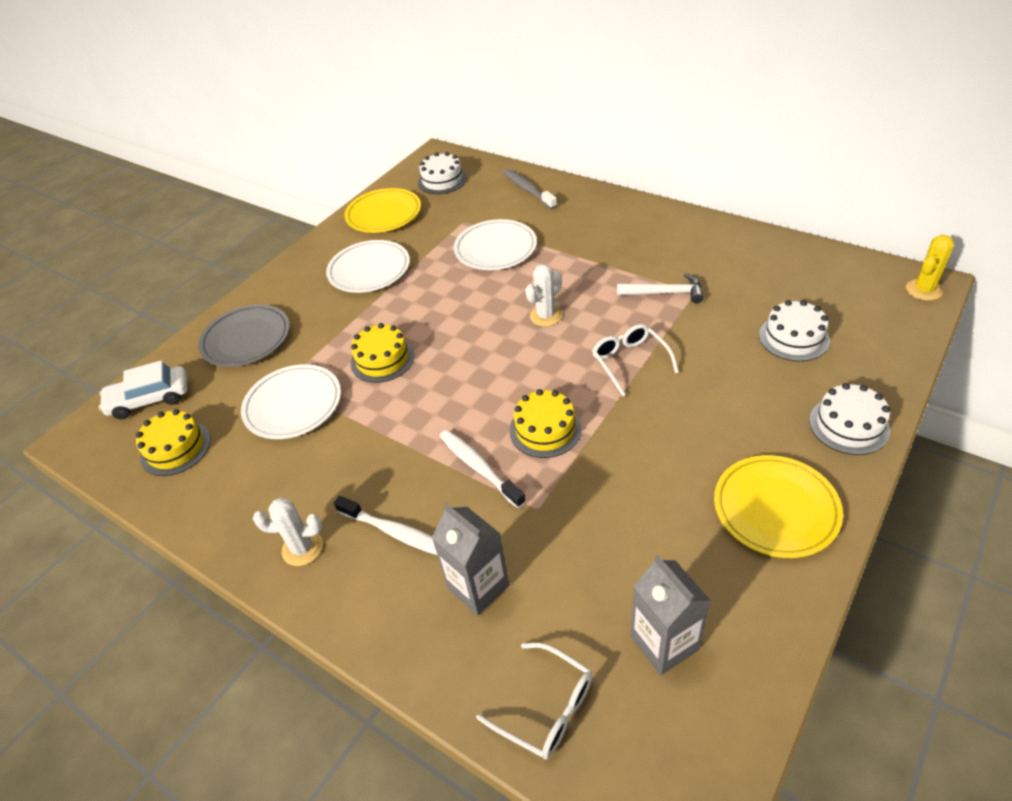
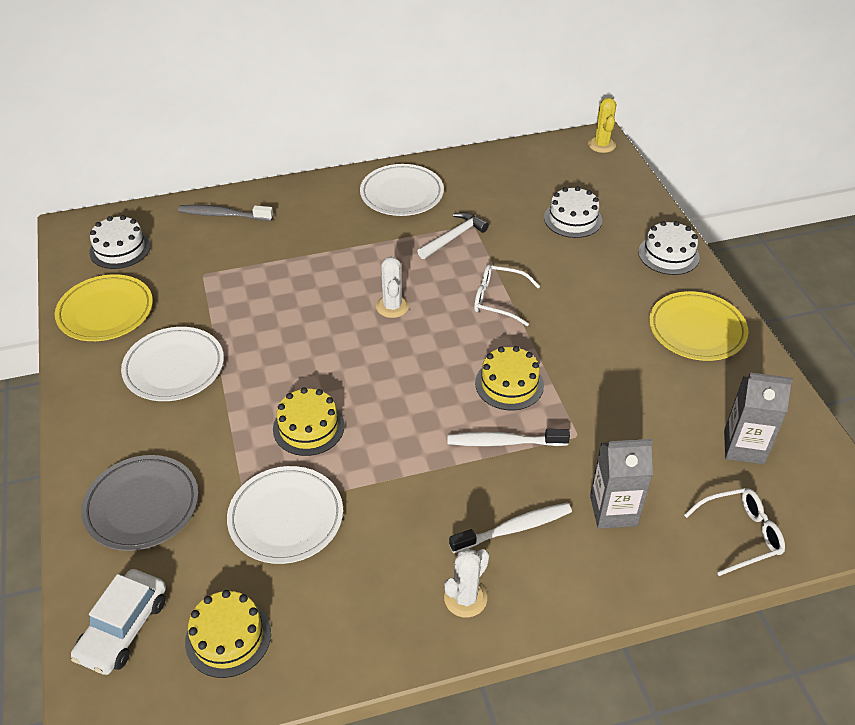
camera: 55 degrees left, 0 degrees up
(495, 249) = (270, 280): white plate -> white plate (402, 194)

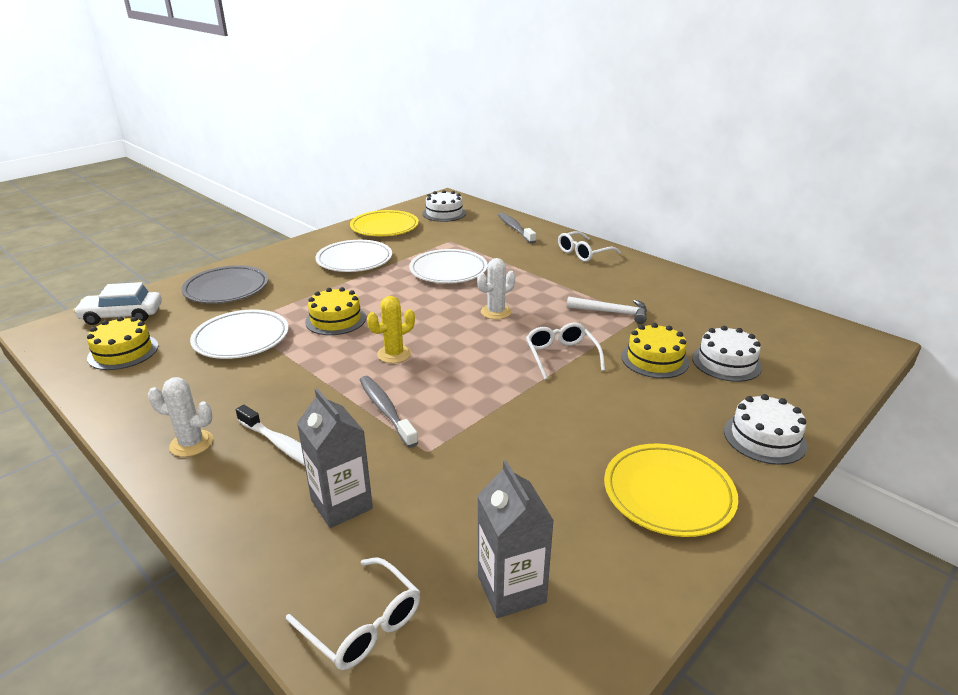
camera: 60 degrees right, 15 degrees down
(327, 197) = (583, 253): none -> white glasses
(402, 194) = (631, 277): white plate -> white plate (448, 270)
(503, 442) = (386, 410): white toothbrush -> grey toothbrush
(509, 384) = (461, 392): yellow cake -> yellow cake (654, 359)
(601, 145) = (866, 347): yellow cactus -> yellow cactus (394, 354)

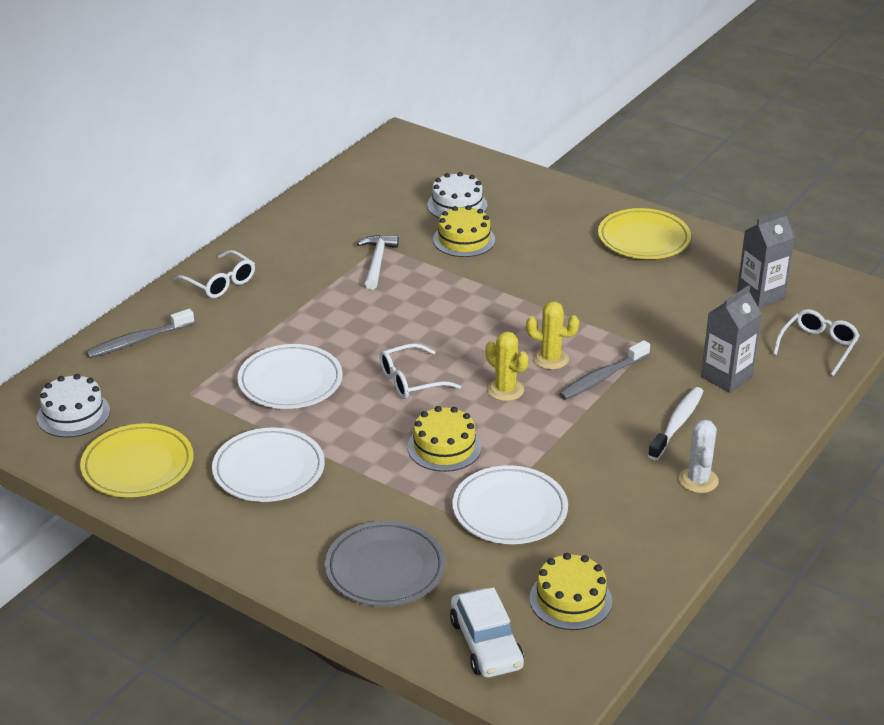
camera: 100 degrees left, 5 degrees up
(430, 384) = (550, 359): none -> yellow cactus
(496, 312) = (395, 334): white cactus -> none
(561, 356) = (474, 289): white glasses -> white glasses (411, 381)
(764, 438) = (562, 197): white cake -> none

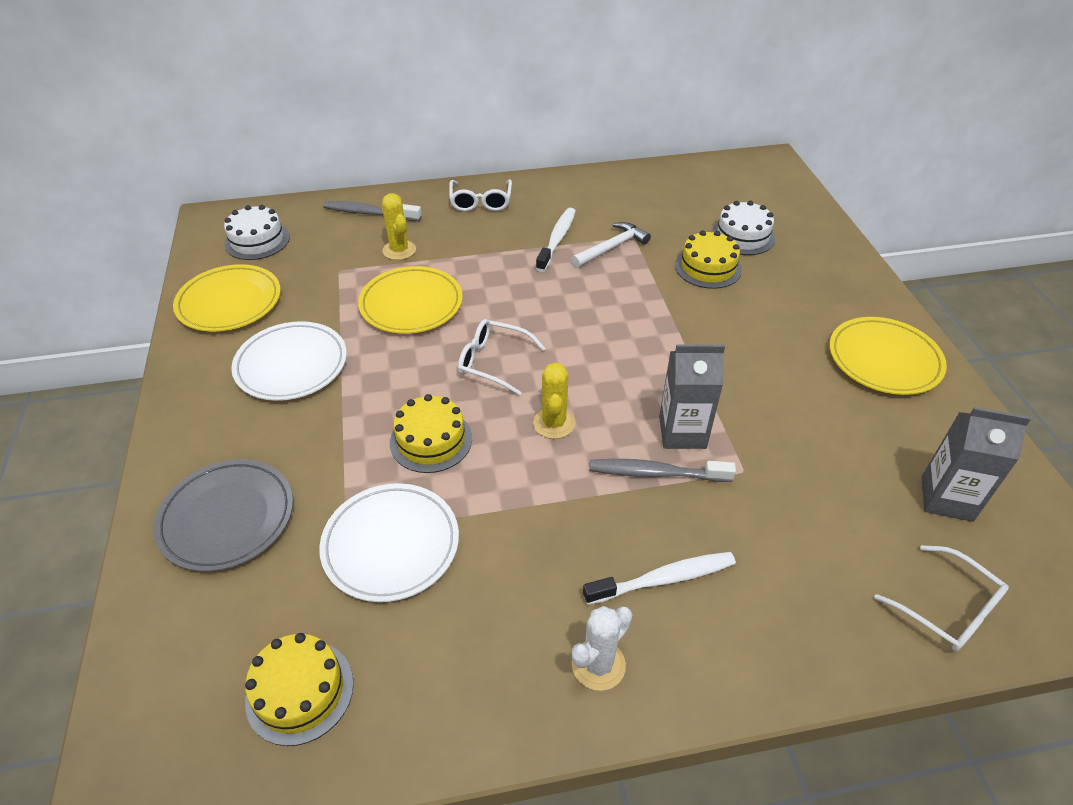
camera: 45 degrees right, 10 degrees up
(290, 382) = (411, 304): white plate -> yellow plate
(327, 278) = (557, 239): none -> white toothbrush
(486, 643) = (176, 668): white car -> none
(550, 359) = (633, 421): yellow cactus -> yellow cactus (399, 250)
(726, 377) = (786, 565): grey carton -> grey carton (682, 432)
(818, 347) = (947, 609): white glasses -> white glasses turned 60 degrees clockwise

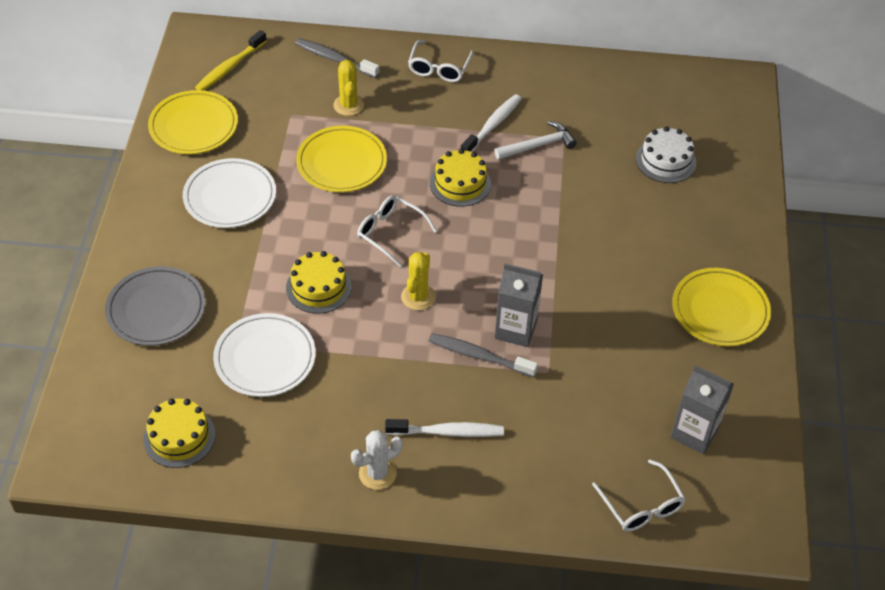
camera: 15 degrees right, 5 degrees up
(257, 240) = (229, 67): white cake -> yellow toothbrush
(708, 267) = (615, 186): yellow cake -> yellow cake (460, 183)

